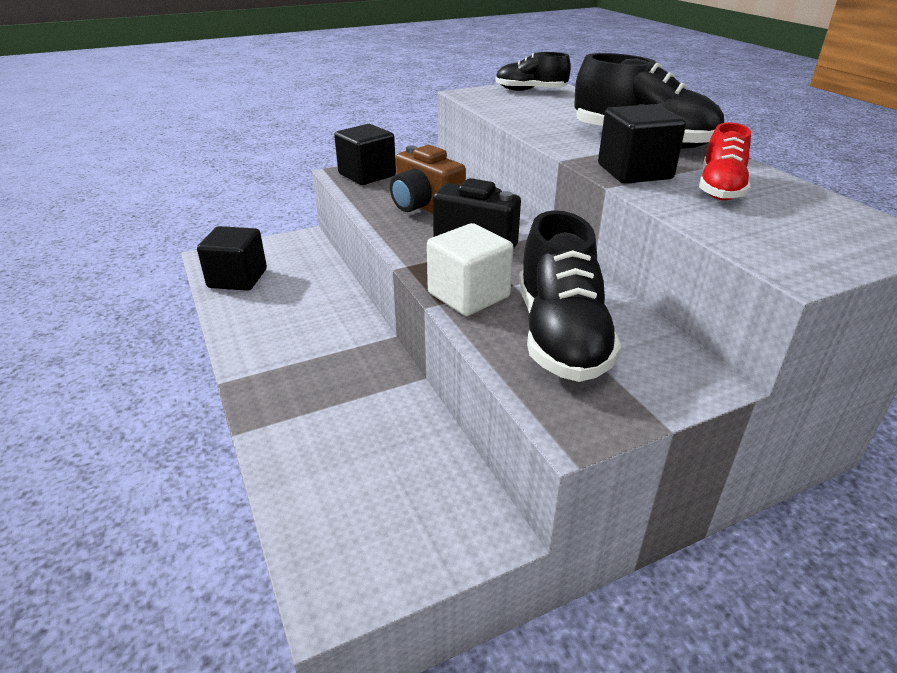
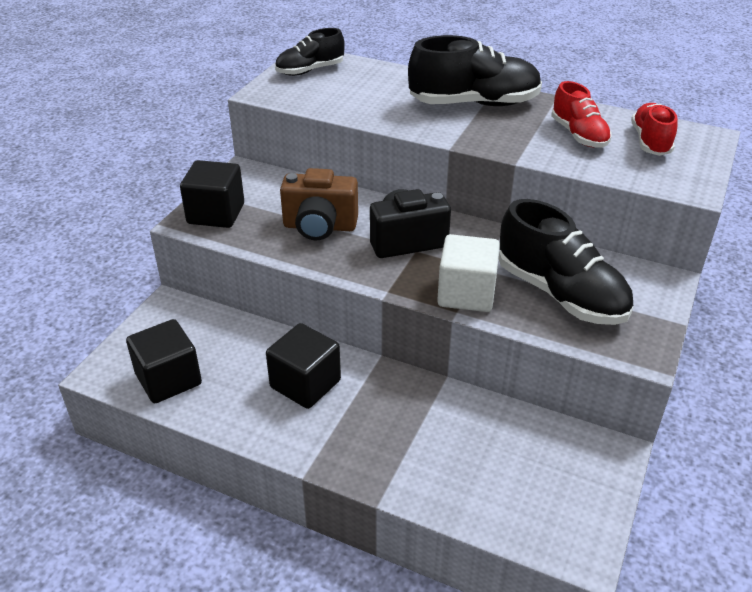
camera: 40 degrees left, 5 degrees up
(634, 172) = (512, 140): black cube -> black cube (305, 384)
(808, 218) = (650, 141): none -> red shoe

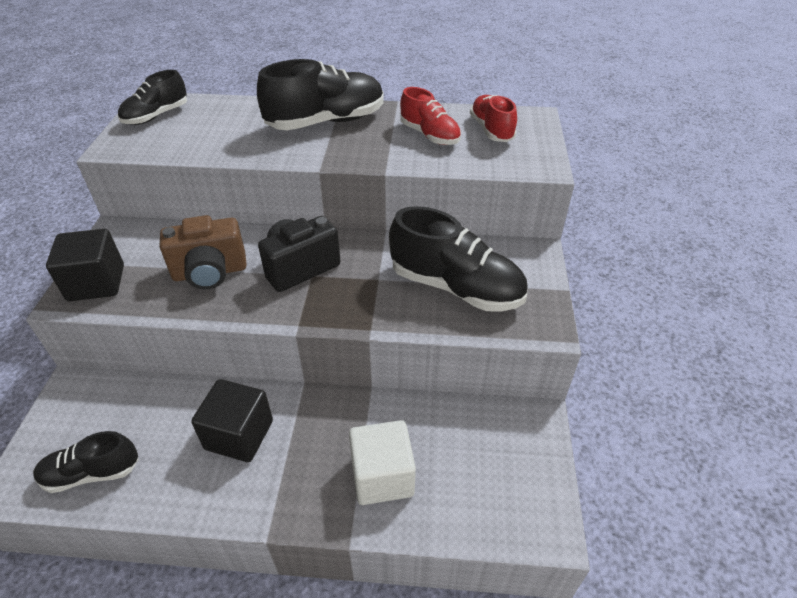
camera: 20 degrees left, 5 degrees up
(168, 379) = (92, 473): black cube -> black shoe
(466, 293) = (373, 308): white cube -> white cube (382, 476)

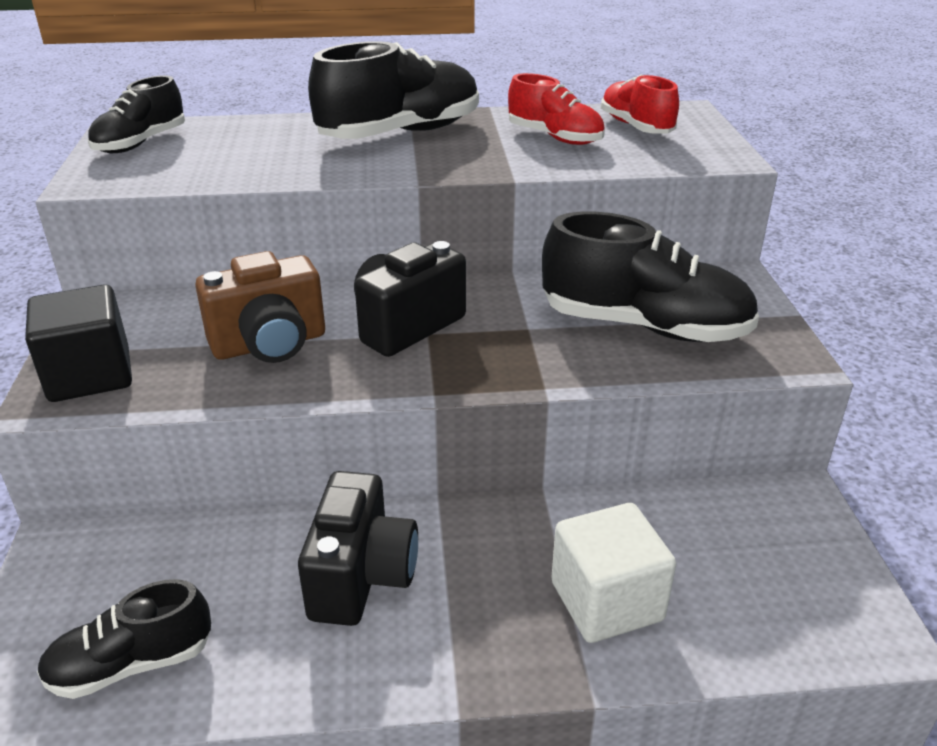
camera: 10 degrees left, 10 degrees down
(239, 435) = (361, 577): black cube -> black camera

